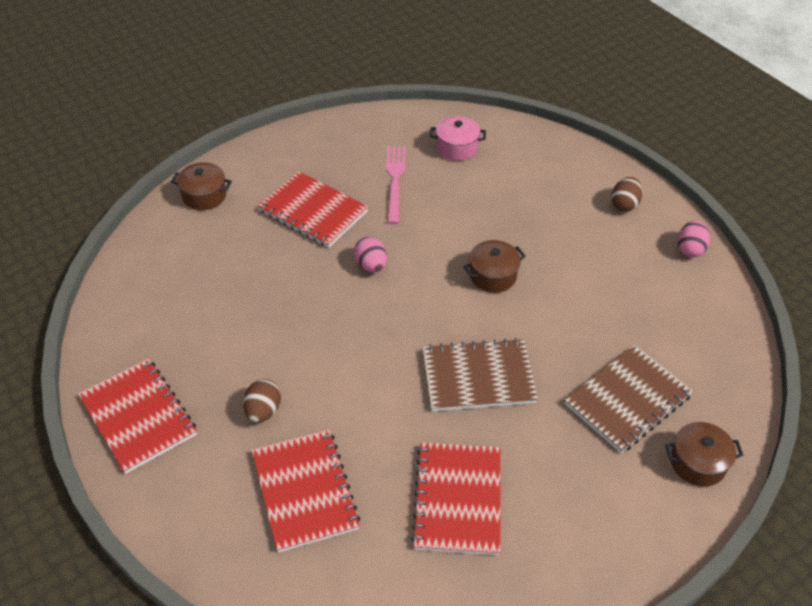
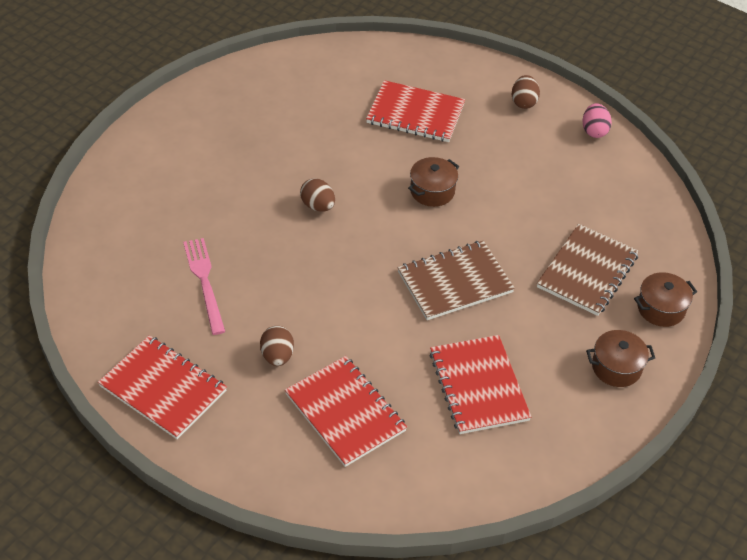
camera: 20 degrees left, 0 degrees up
(204, 196) = (125, 174): brown pot -> brown pot (616, 367)
(313, 211) = (240, 167): red notebook -> red notebook (415, 114)
(371, 265) = (317, 206): pink egg -> brown egg
(395, 181) = (305, 122): pink fork -> pink fork (204, 282)
(456, 148) = (350, 78): pink pot -> none

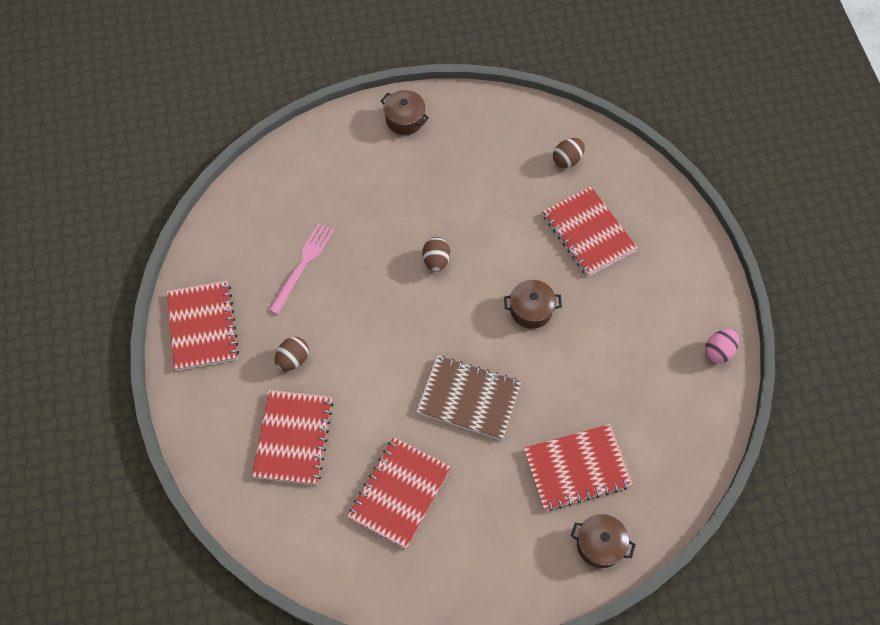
camera: 45 degrees right, 15 degrees up
(523, 102) = (687, 283): brown egg -> brown egg (567, 160)
(587, 271) = (576, 468): brown notebook -> red notebook
(616, 367) = (512, 562): brown pot -> brown pot (405, 119)

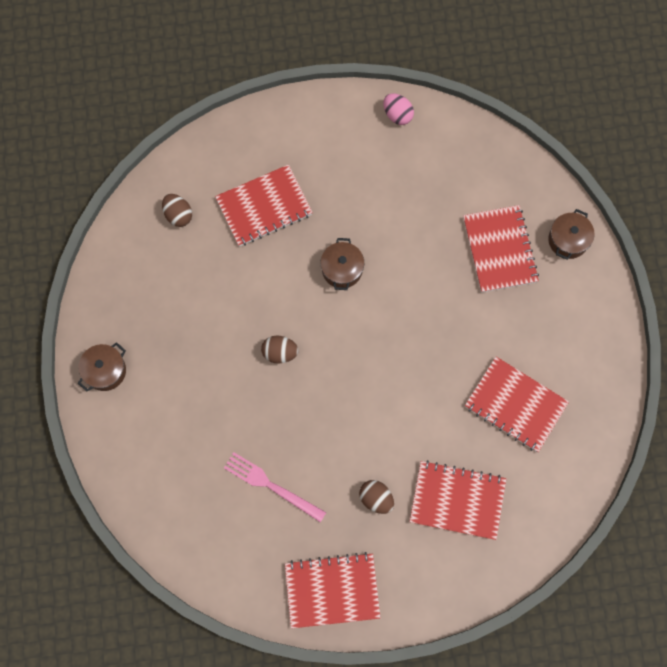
camera: 85 degrees left, 10 degrees up
(469, 398) = (428, 335): brown notebook -> none

